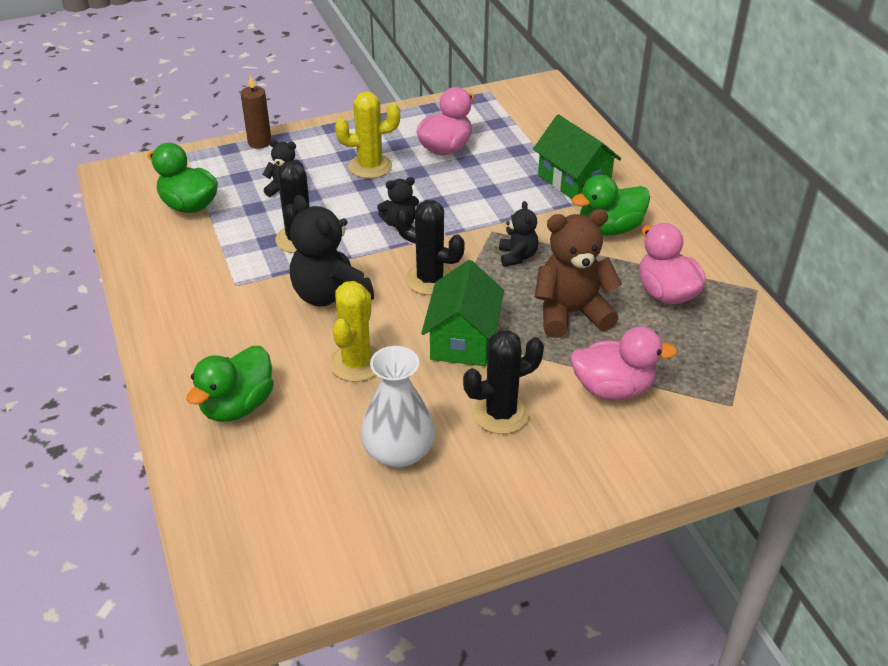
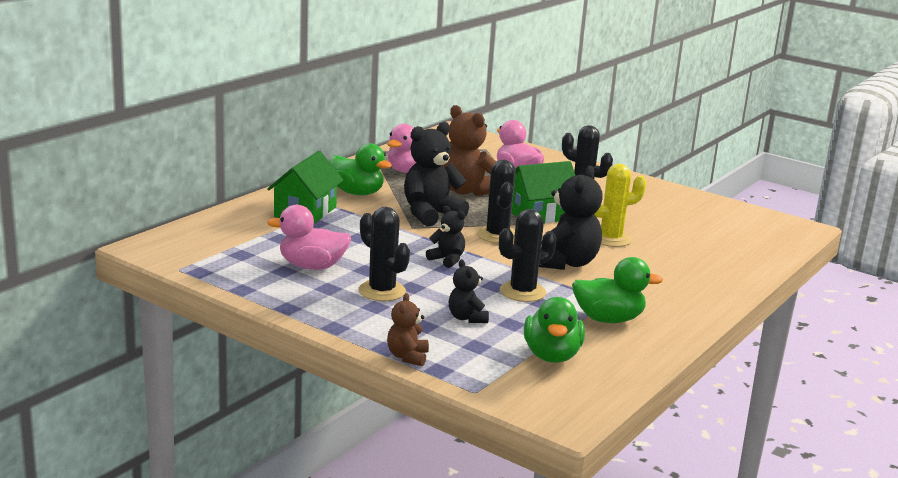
camera: 125 degrees left, 20 degrees down
(237, 406) = (703, 263): green duck -> green duck (608, 319)
(259, 142) = (407, 357): brown candle -> brown teddy bear
(370, 166) = (382, 291): yellow cactus -> black cactus
(398, 452) = (652, 213): white vase -> none
(517, 256) = (430, 214): black teddy bear -> black teddy bear, size x1.85

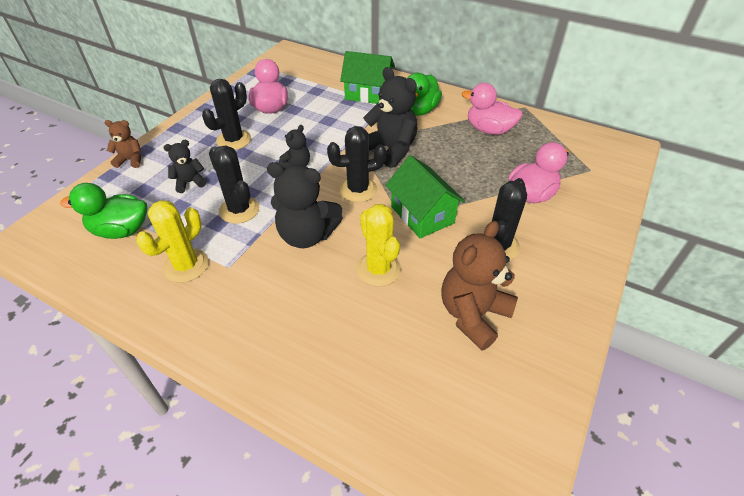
camera: 85 degrees right, 25 degrees up
(467, 191) = (459, 166): brown teddy bear -> brown teddy bear (473, 315)
(608, 319) = (186, 265): green duck -> yellow cactus

